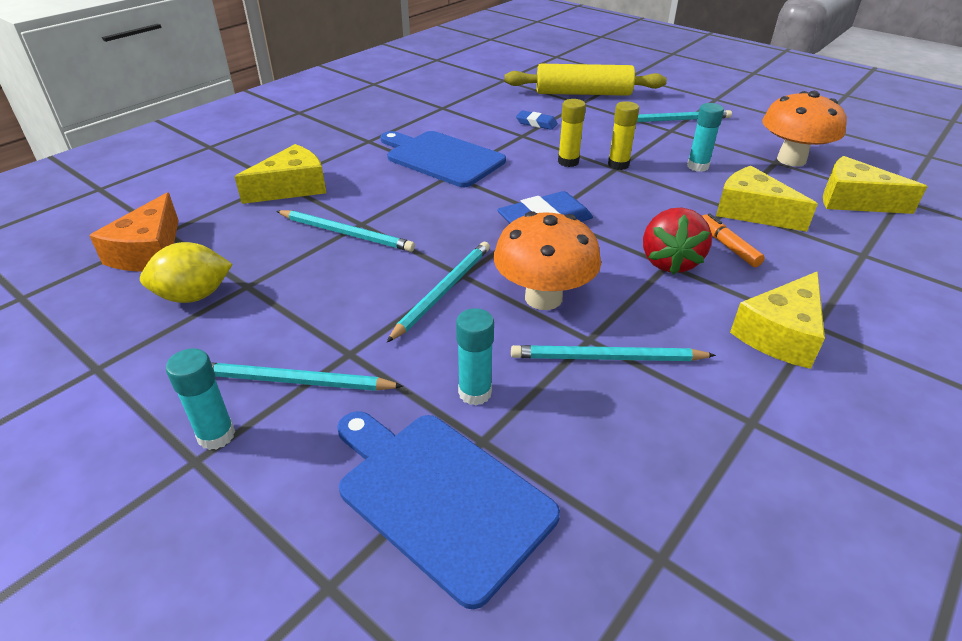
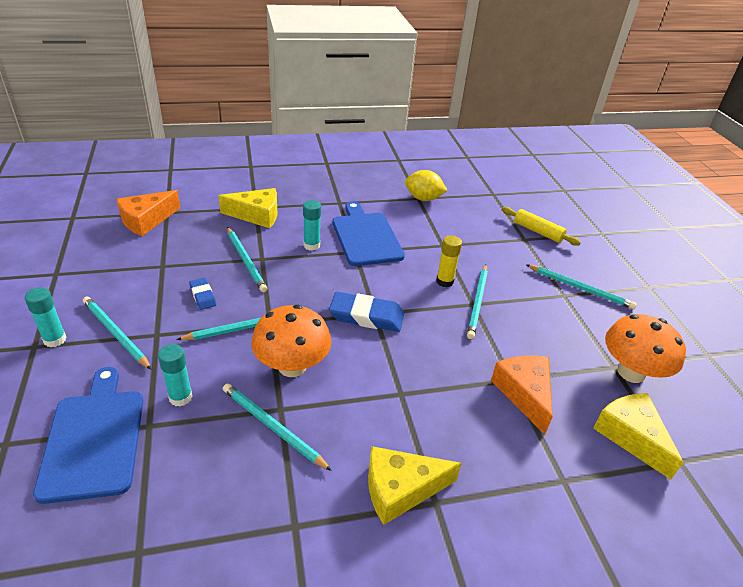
camera: 35 degrees right, 0 degrees up
(194, 296) = (134, 258): yellow lemon -> yellow lemon (423, 198)
(536, 123) = (466, 240): blue eraser -> blue eraser (203, 296)
(583, 93) = (537, 231): yellow rolling pin -> yellow rolling pin, size x0.61
(618, 165) = (477, 302): yellow glue stick -> turquoise pencil
(669, 262) = (404, 393): red strawberry -> none
(697, 166) = (538, 335): turquoise glue stick -> turquoise glue stick (311, 245)
(728, 246) = (463, 407): orange marker -> none
(751, 211) = (524, 394): yellow cheese -> orange cheese

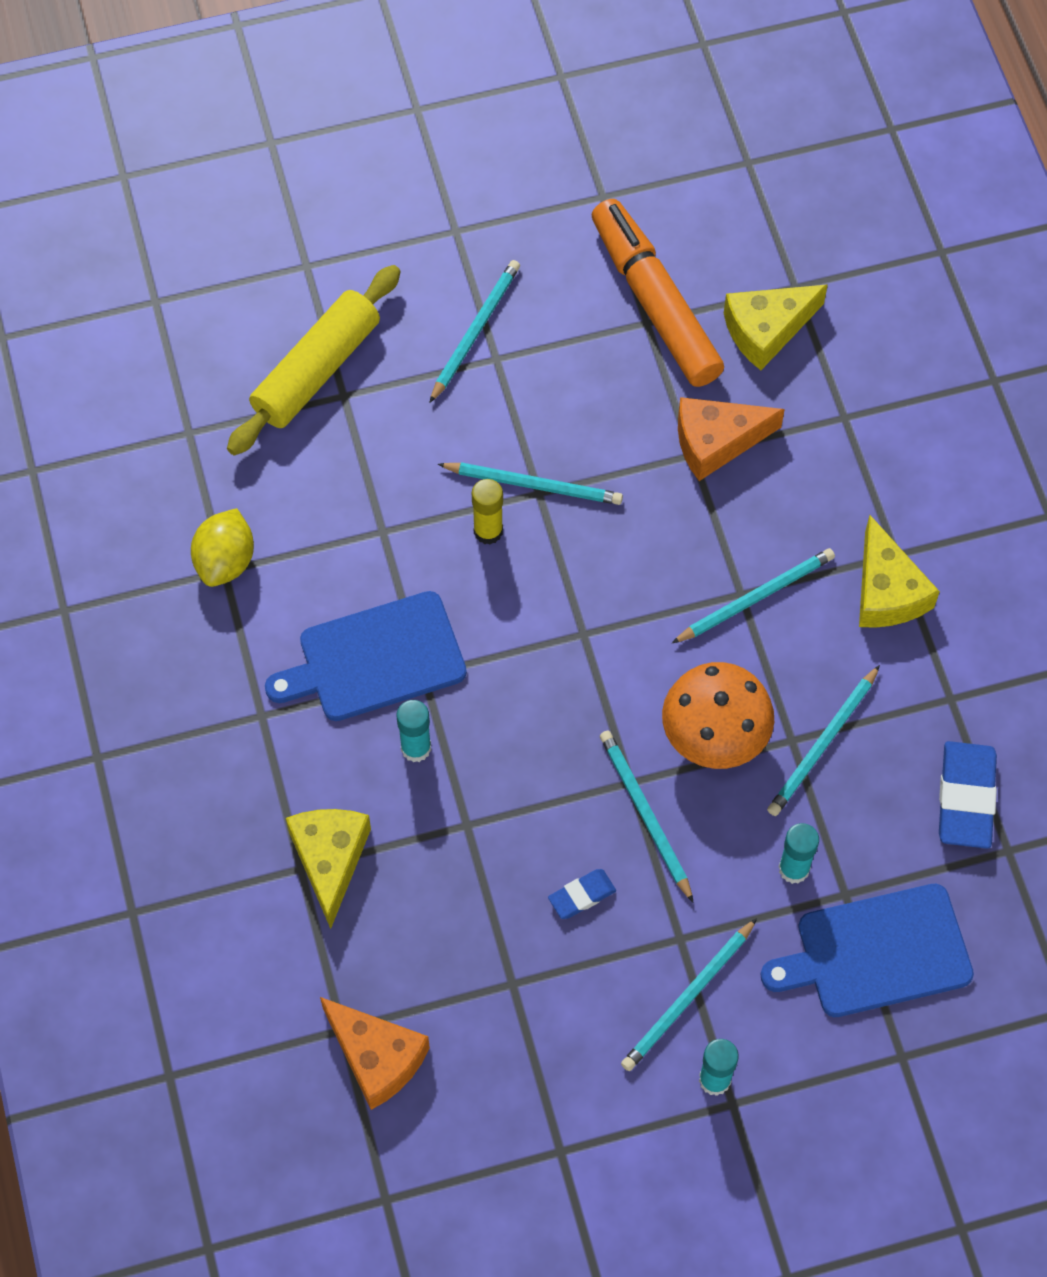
camera: 90 degrees left, 25 degrees up
(246, 261) = (478, 849): turquoise pencil -> turquoise pencil (756, 597)
(366, 316) = (592, 645): blue eraser -> blue eraser (966, 798)
(537, 231) = (316, 370): yellow rolling pin -> yellow rolling pin, size x1.64
(631, 372) = (655, 303): orange mushroom -> orange marker

